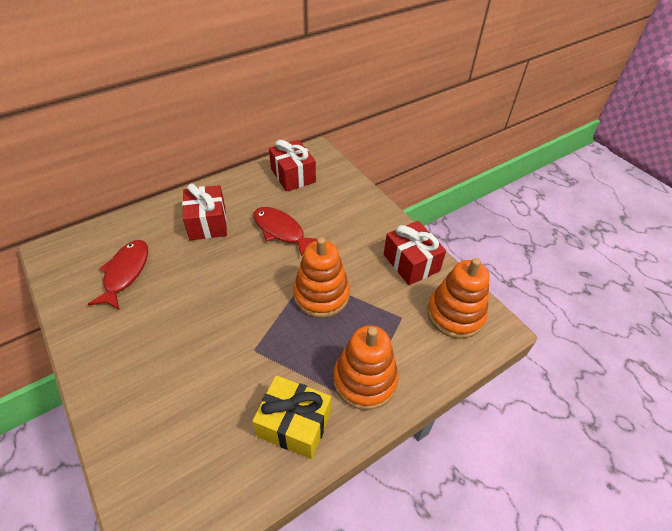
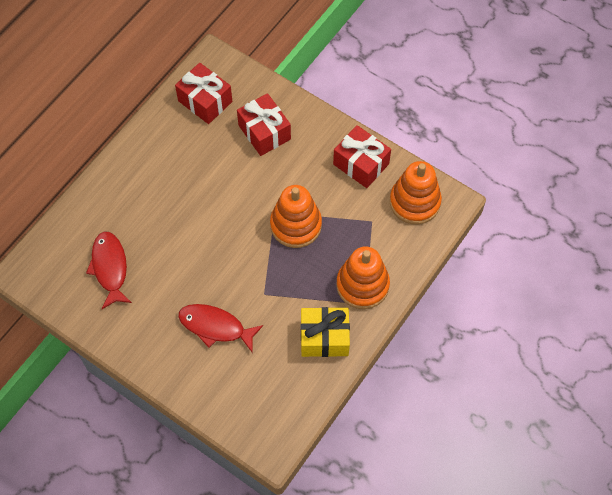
camera: 20 degrees left, 15 degrees up
(208, 223) = (152, 189): red gift -> red gift (264, 132)
(281, 231) = (227, 172): red fish -> red fish (215, 327)

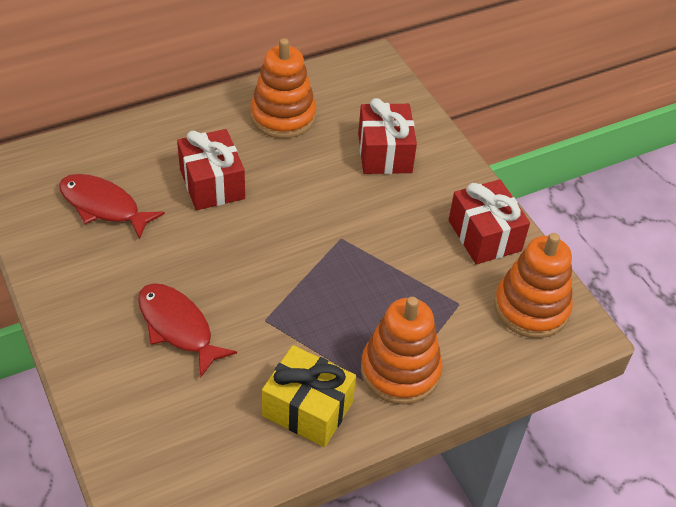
camera: 25 degrees right, 15 degrees down
(110, 268) = (103, 206): red fish -> red fish turned 75 degrees counterclockwise
(205, 101) = (336, 96): red gift -> red gift (212, 184)
(296, 225) = (357, 263): orange stacking toy -> orange stacking toy (283, 116)

